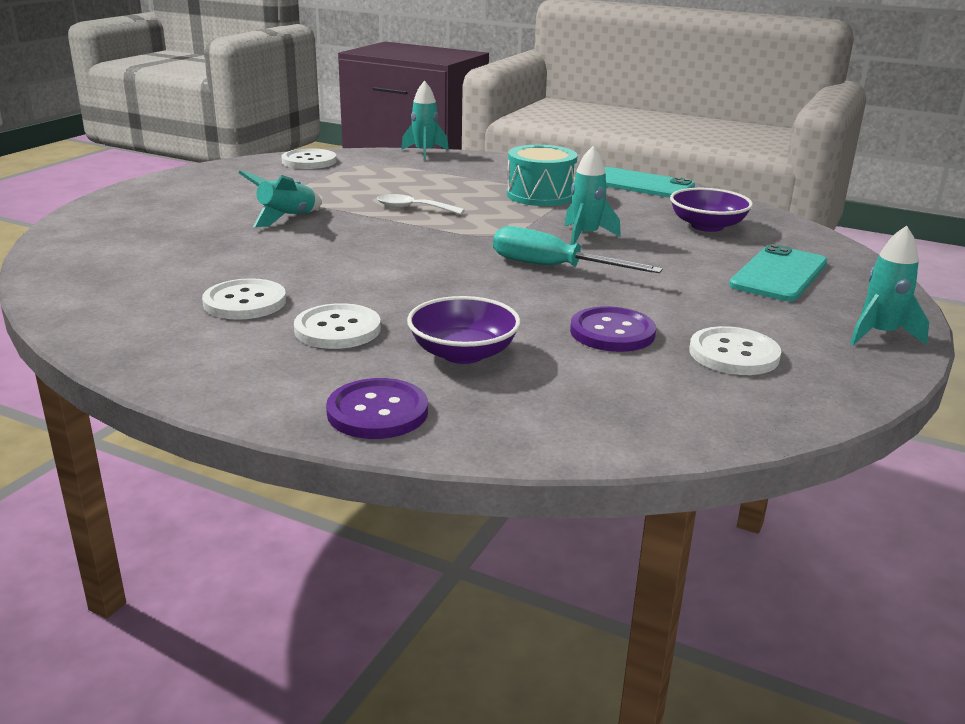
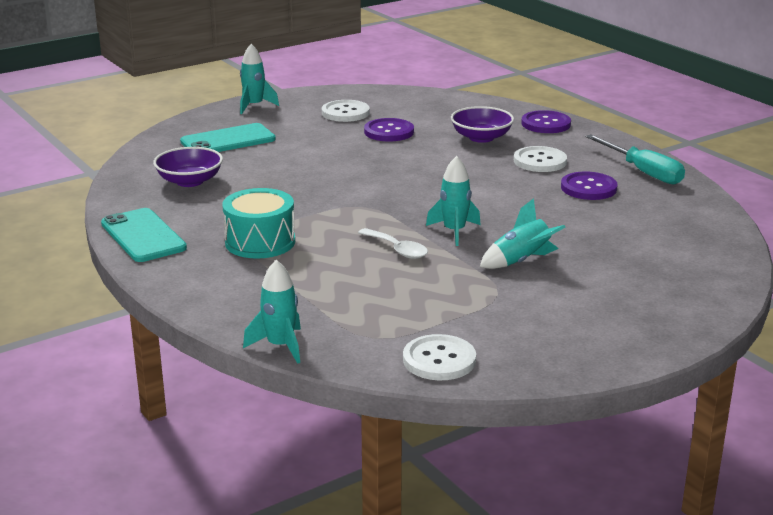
camera: 150 degrees left, 0 degrees up
(245, 302) = (588, 188): white button -> purple button
(553, 267) = (361, 172): turquoise screwdriver -> turquoise screwdriver (643, 172)
(585, 236) = (297, 191): turquoise rocket -> turquoise rocket (454, 231)

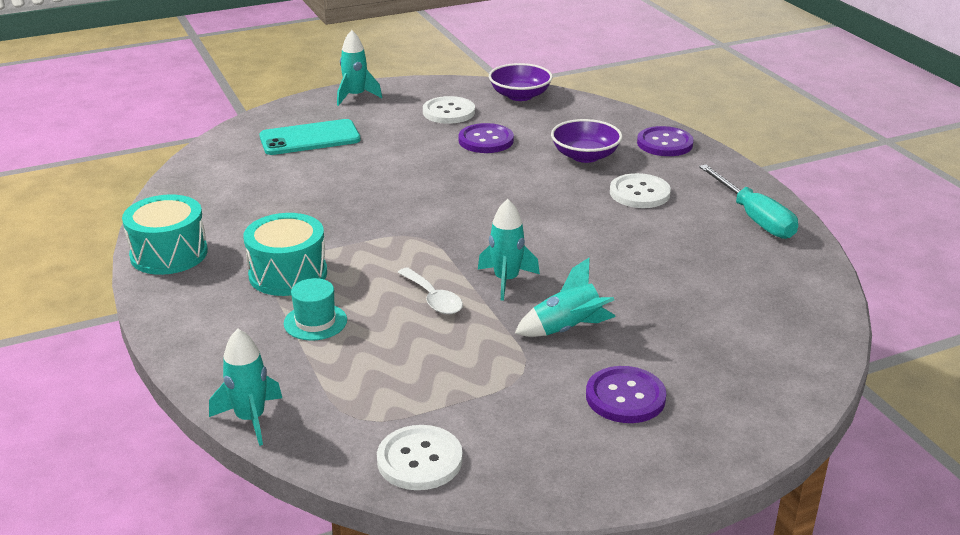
camera: 10 degrees right, 5 degrees up
(143, 236) = (169, 254): turquoise phone -> turquoise drum
(190, 181) = (248, 187): purple bowl -> purple bowl (520, 95)
(302, 274) = (315, 322): none -> turquoise hat
(588, 188) = (682, 234): purple button -> purple button (625, 397)

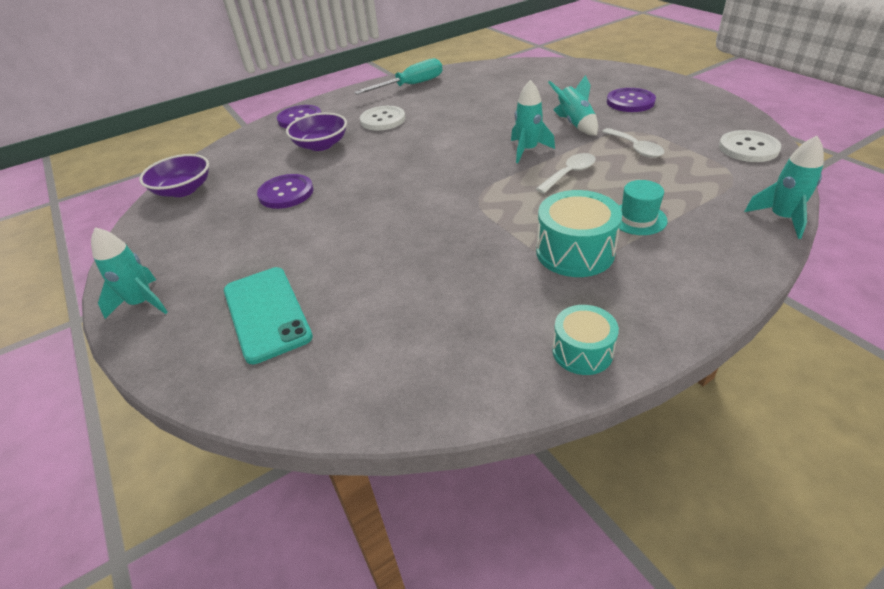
camera: 95 degrees left, 10 degrees up
(169, 254) = (582, 351): turquoise drum -> turquoise drum, size x0.63
(448, 112) = (213, 225): white button -> none
(470, 361) = (635, 148): none -> white spoon

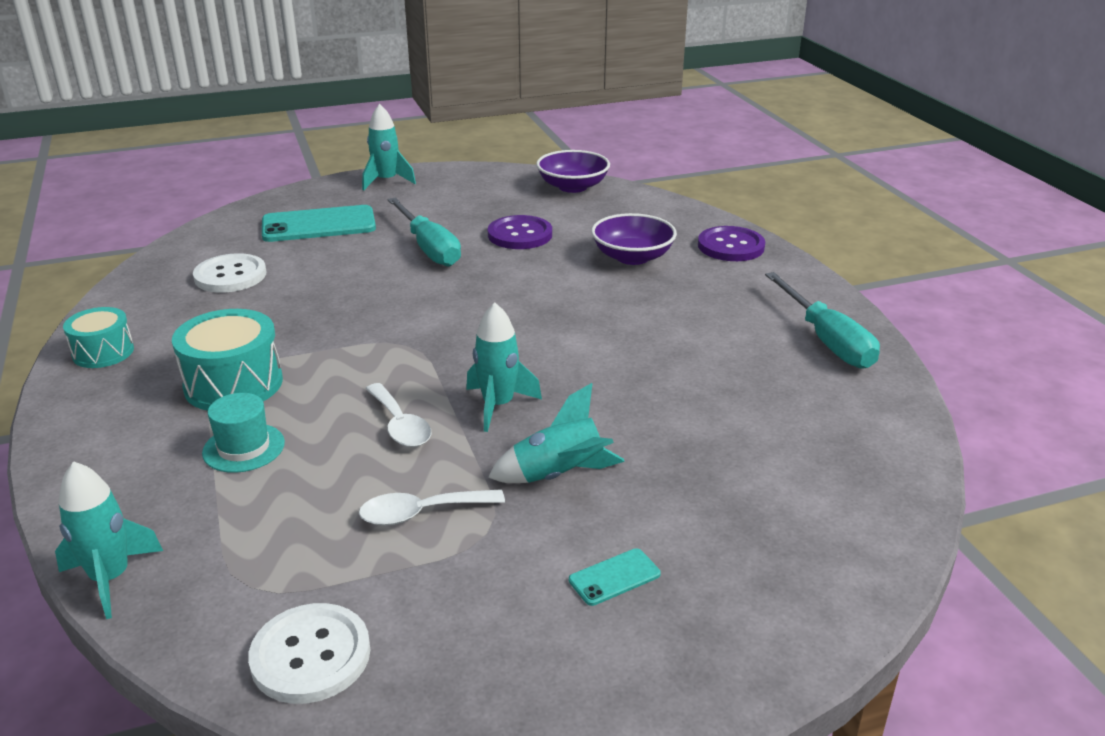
camera: 100 degrees right, 10 degrees down
(316, 229) = (428, 248): none -> turquoise screwdriver
(383, 120) = (689, 303): white button -> white button (230, 276)
(630, 102) = (614, 577): purple button -> turquoise phone

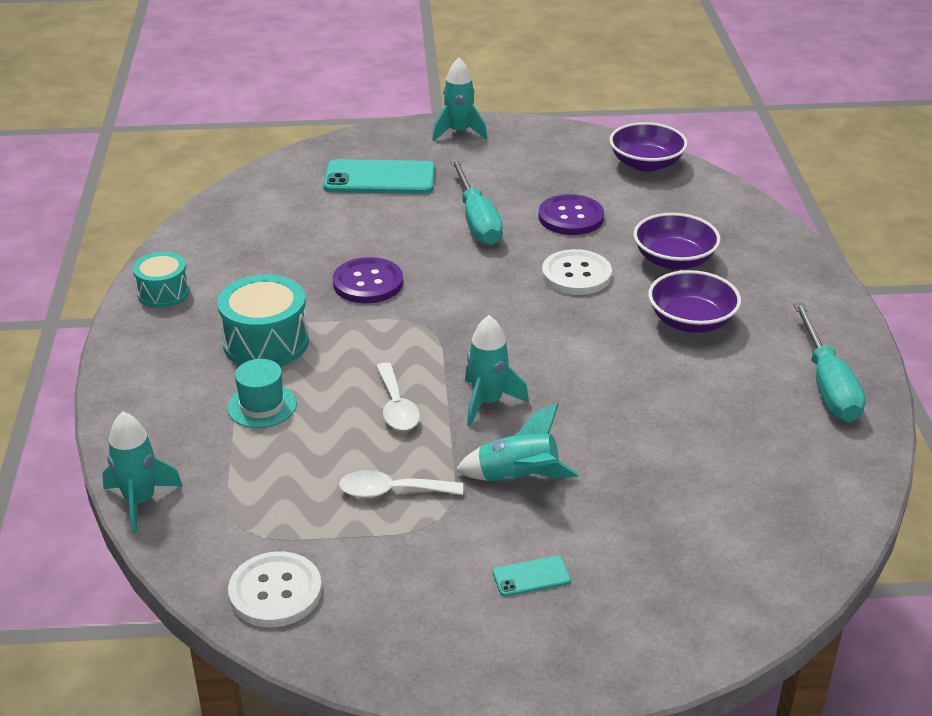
camera: 15 degrees right, 5 degrees up
(230, 276) = (286, 226): white button -> white button (576, 275)
(672, 304) = (691, 321): none -> purple bowl
(731, 246) = (781, 261): purple button -> purple button (368, 283)

